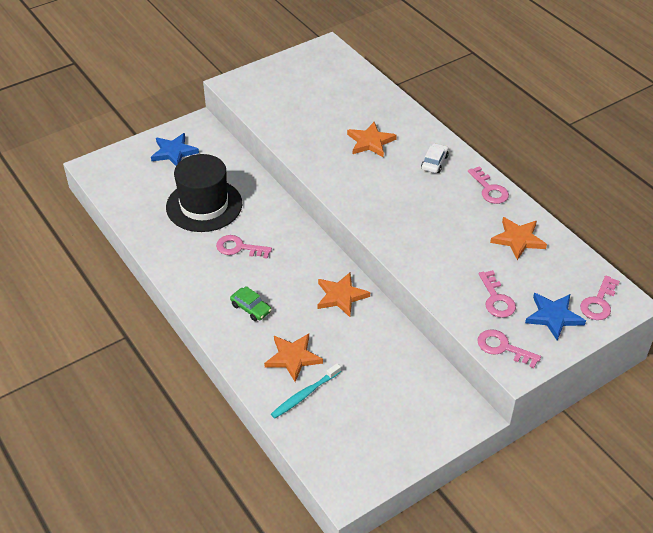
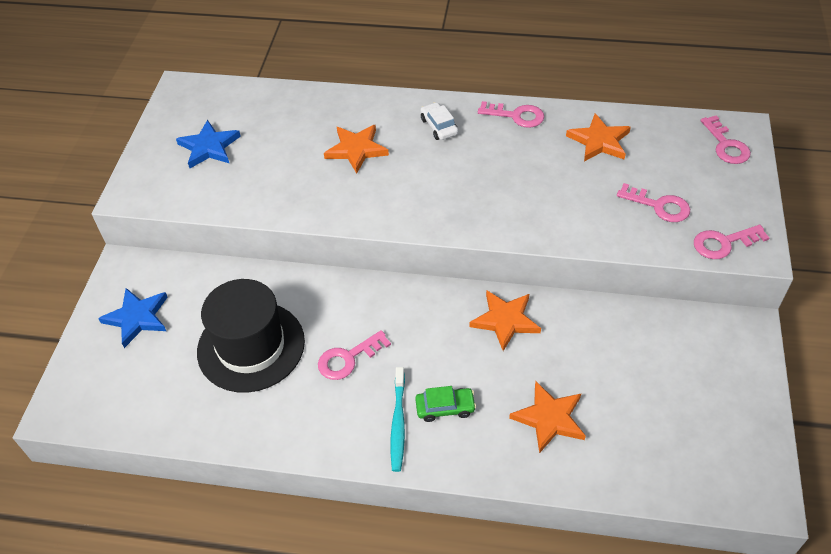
camera: 45 degrees left, 5 degrees up
(305, 394) = (608, 443): turquoise toothbrush -> turquoise toothbrush (398, 423)
(553, 316) = (716, 184): blue star -> blue star (209, 147)

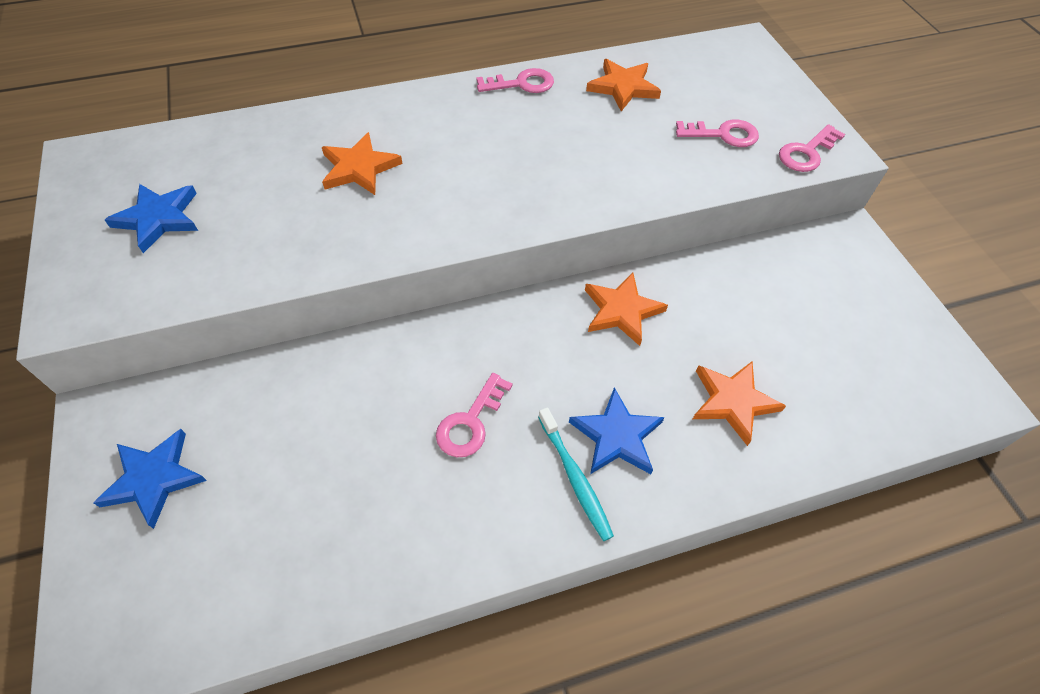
camera: 30 degrees left, 5 degrees up
(251, 346) = (337, 455): black hat -> none
(439, 126) = (442, 117): white car -> none
(445, 407) = (617, 436): green car -> blue star
(726, 145) = (743, 60): pink key -> none

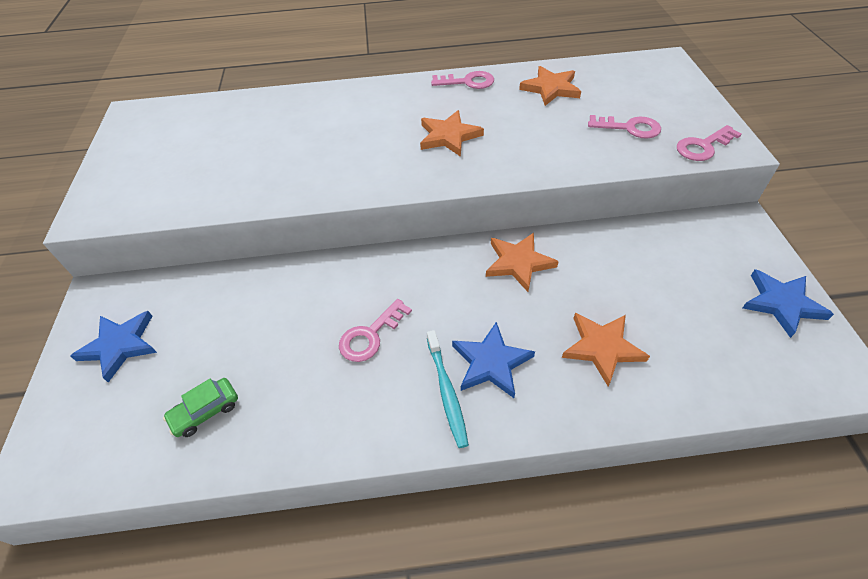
camera: 15 degrees right, 5 degrees down
(158, 218) = (170, 157): blue star -> blue star (781, 303)
(293, 545) = (205, 411): none -> green car
(359, 168) = (325, 133): orange star -> orange star (449, 136)

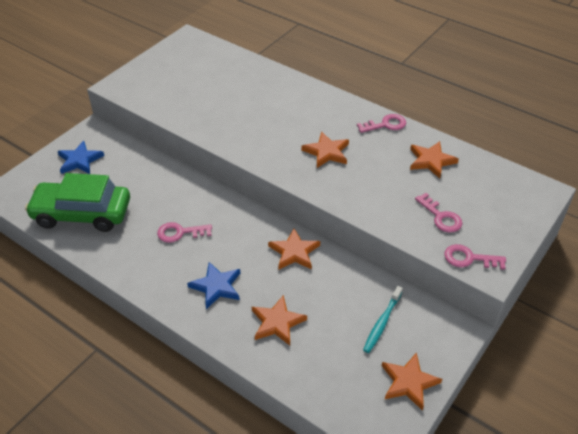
camera: 40 degrees right, 5 degrees down
(205, 411) = (82, 214): green car -> green car, size x2.49
(446, 391) = (181, 282): turquoise toothbrush -> turquoise toothbrush (382, 322)
(468, 82) = (385, 125): pink key -> pink key turned 60 degrees counterclockwise
(781, 303) = (408, 382): blue star -> orange star

